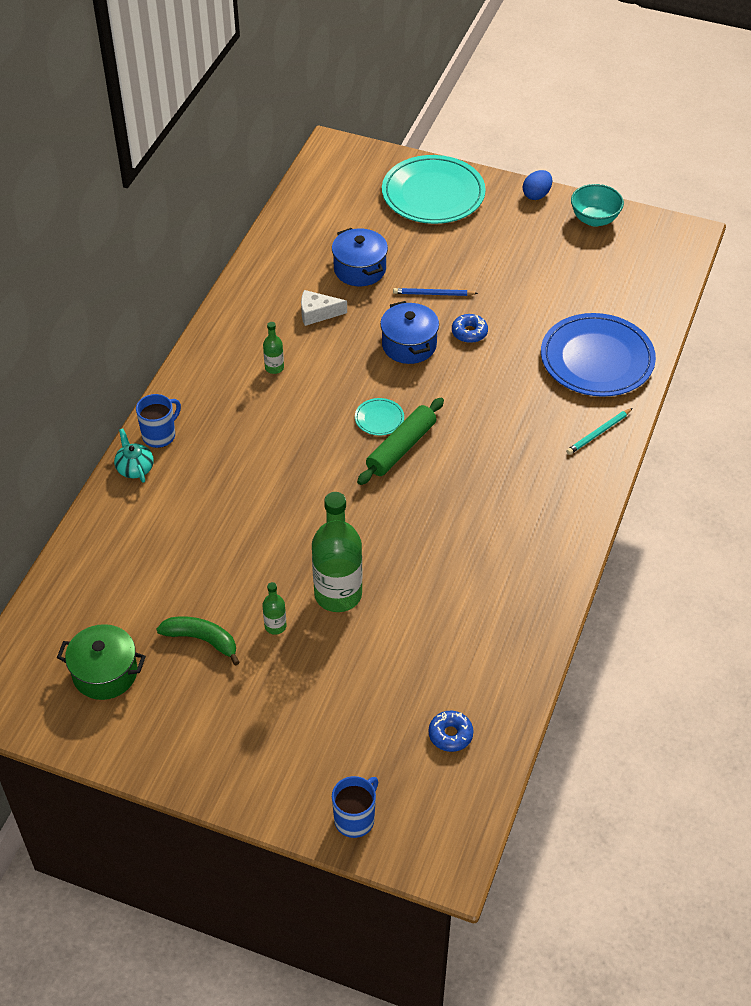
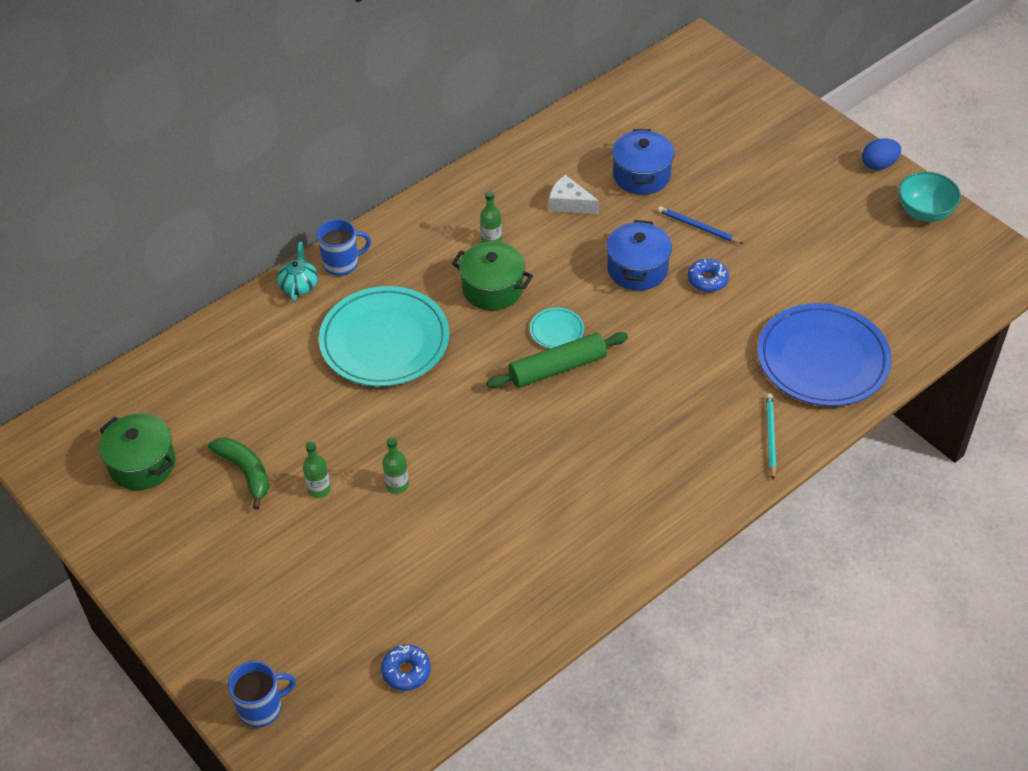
camera: 30 degrees right, 0 degrees up
(303, 406) = (492, 288): none -> green pot
(338, 594) = (397, 485): green bottle -> green bottle, size x0.45
(433, 194) = (769, 126): turquoise plate -> turquoise plate (384, 341)
(598, 433) = (770, 436): turquoise pencil -> turquoise pencil turned 105 degrees clockwise

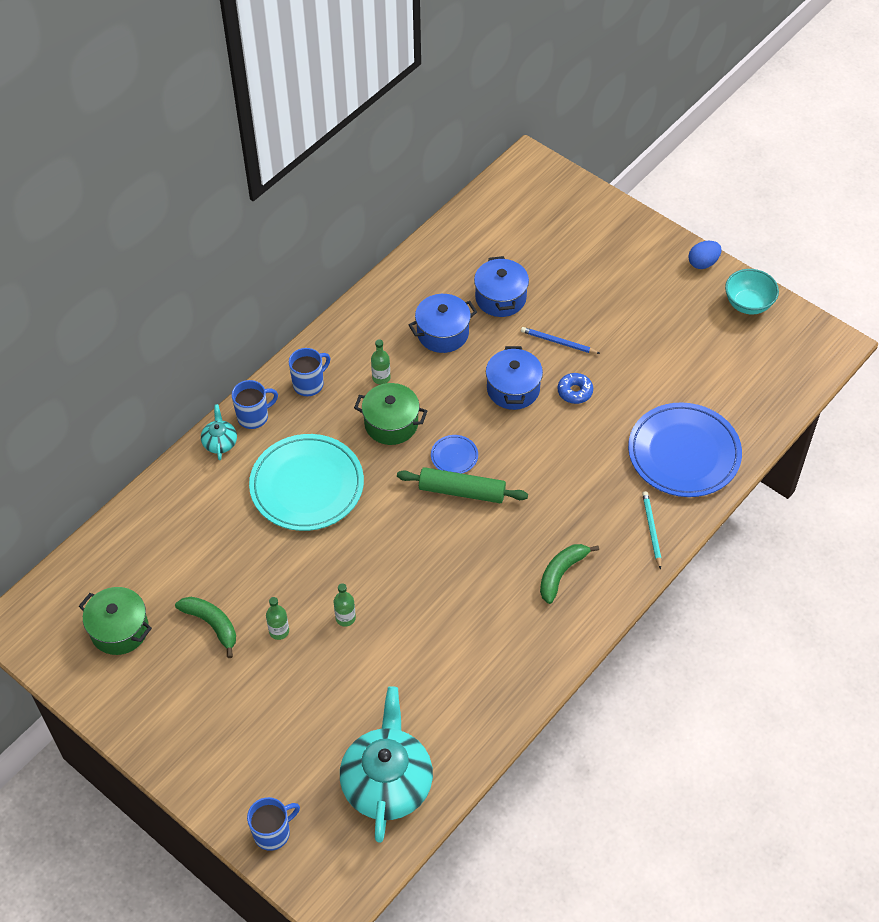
camera: 10 degrees left, 5 degrees up
(406, 671) = (387, 782): blue donut -> turquoise teapot
(410, 238) = (309, 384): none -> blue mug
(556, 330) = (454, 456): turquoise plate -> blue plate
(558, 368) = (462, 491): green rolling pin -> green rolling pin turned 45 degrees clockwise
(569, 203) = (443, 333): white cheese -> blue pot
(655, 470) = (561, 573): none -> green banana

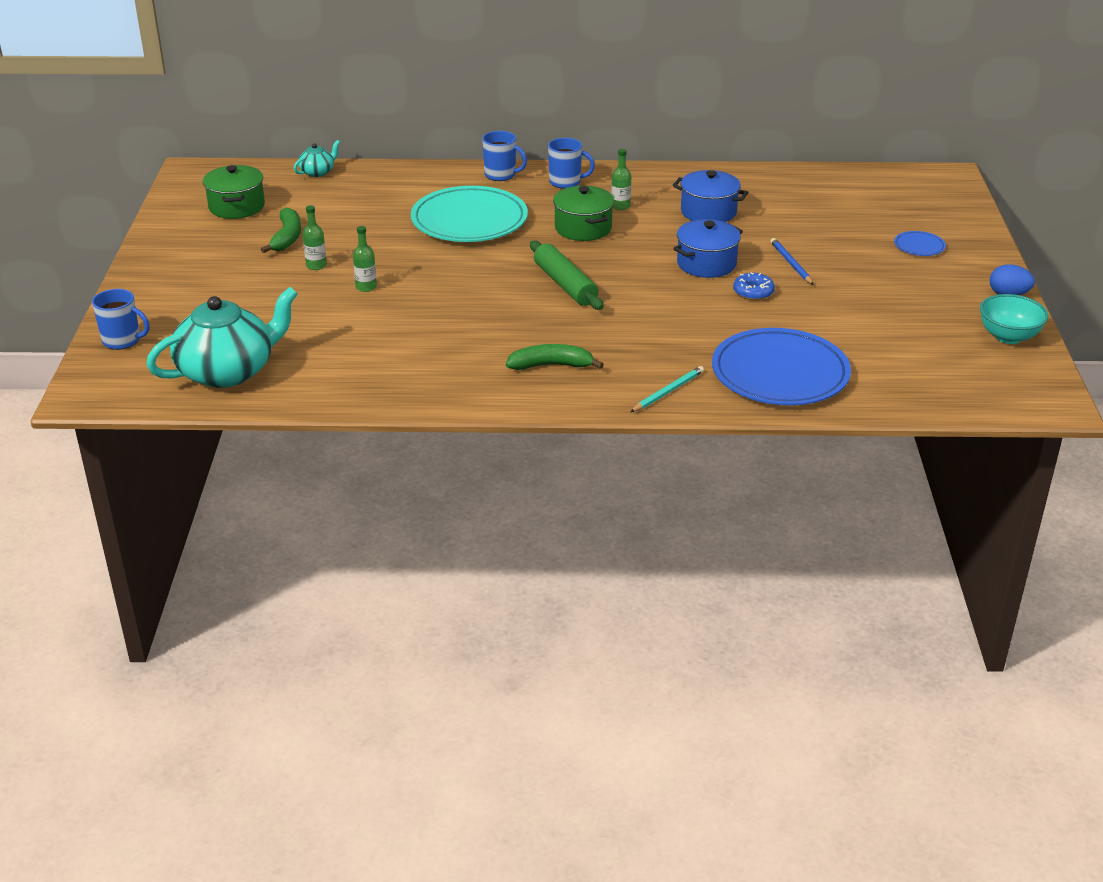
camera: 50 degrees right, 20 degrees down
(220, 442) = (457, 173): turquoise teapot -> turquoise teapot (318, 172)
(454, 456) = (595, 267): blue plate -> blue plate (919, 246)
(500, 298) = (789, 220): blue pot -> none

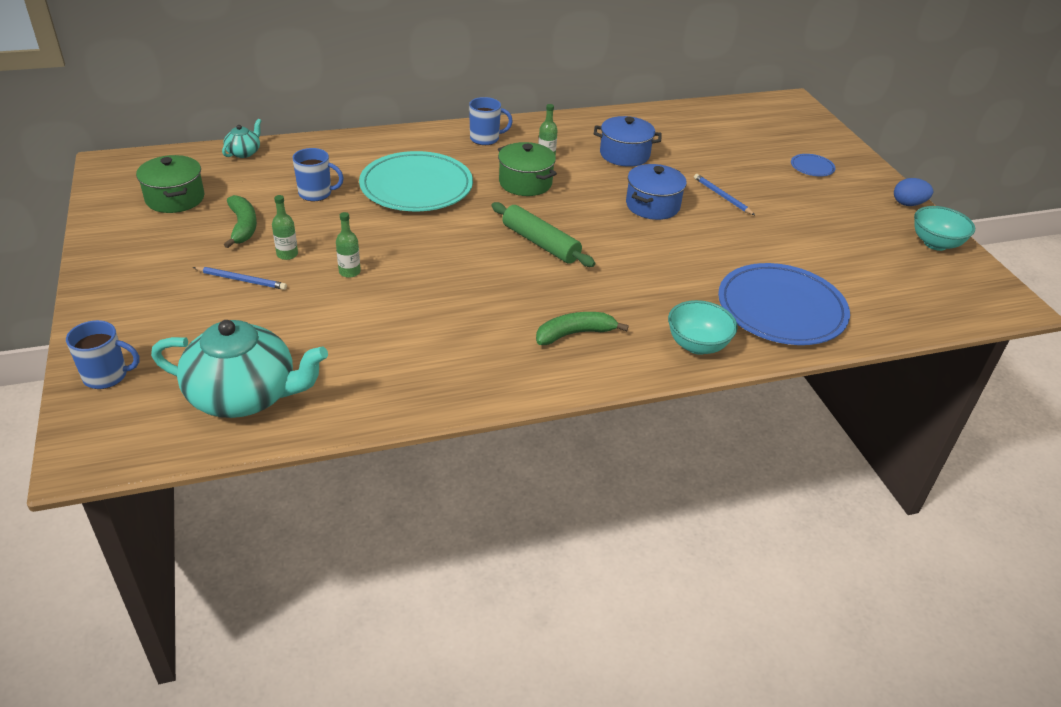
camera: 20 degrees left, 5 degrees up
(228, 371) = (245, 395): turquoise teapot -> turquoise teapot turned 60 degrees clockwise
(266, 281) = (241, 280): none -> blue pencil
(501, 175) = (423, 138): blue mug -> blue mug (316, 193)
(668, 391) = (697, 345): turquoise pencil -> turquoise bowl
(753, 292) = (708, 229): blue donut -> none

